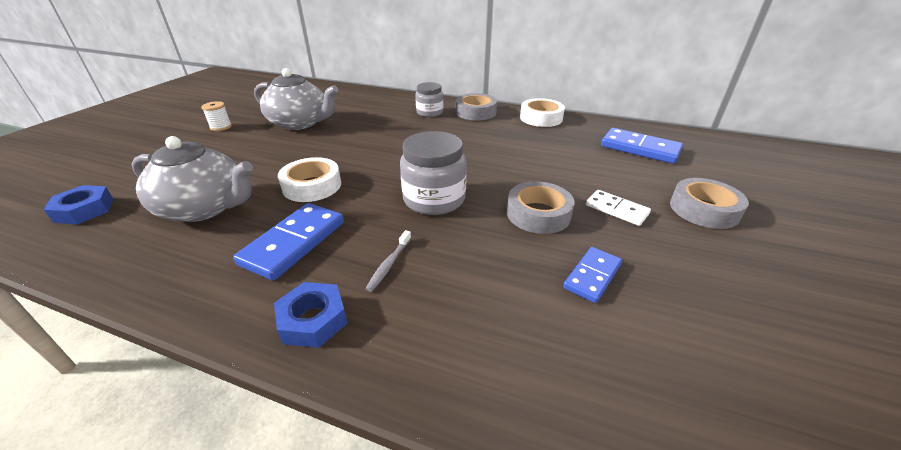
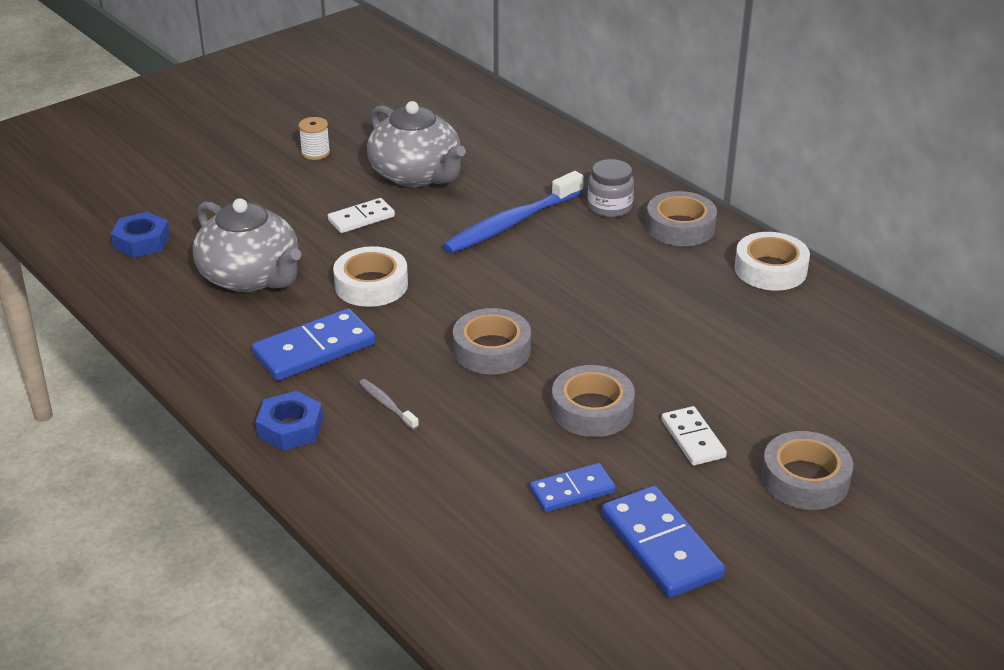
camera: 30 degrees right, 0 degrees up
(277, 151) = (361, 218): none -> white domino
(381, 131) = (511, 223): none -> blue toothbrush
(389, 264) = (387, 404): grey toothbrush -> grey toothbrush turned 90 degrees clockwise
(434, 199) = (492, 350): grey jar -> grey tape
(639, 149) = (851, 371): blue domino -> blue domino (660, 546)

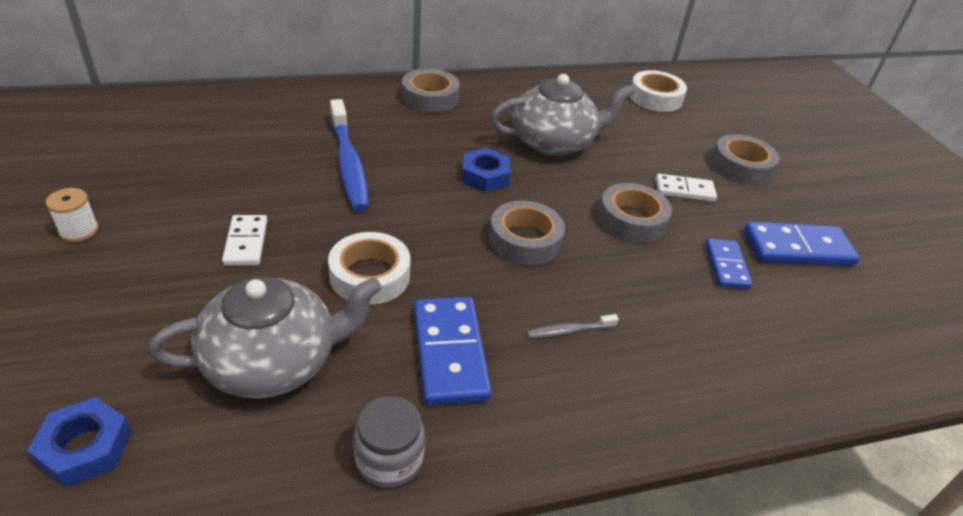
camera: 70 degrees left, 5 degrees up
(290, 428) = (573, 415): blue nut -> blue nut (485, 176)
(416, 175) = (209, 183): grey teapot -> grey teapot (553, 142)
(609, 207) = (373, 113): grey jar -> grey jar (389, 459)
(770, 269) = (511, 88): white tape -> white tape (655, 98)

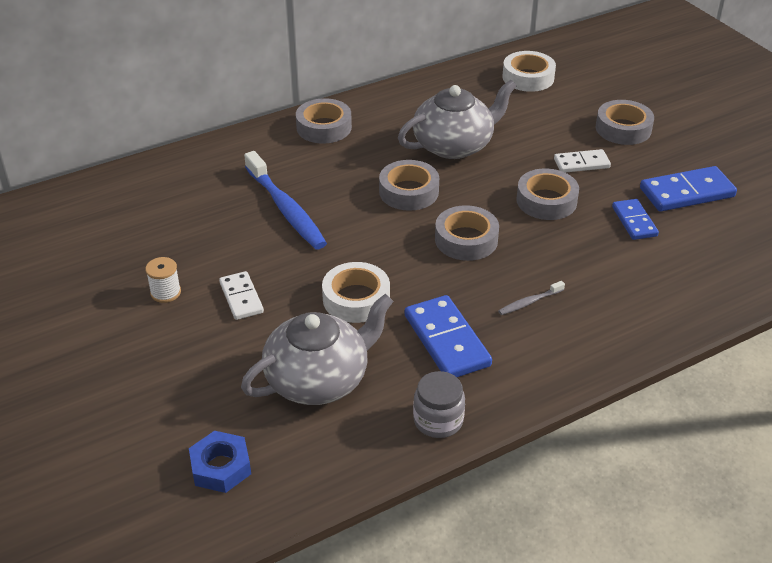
camera: 10 degrees left, 0 degrees up
(79, 231) = (98, 322): white spool -> white spool (165, 292)
(485, 176) = (408, 192): blue nut -> grey tape

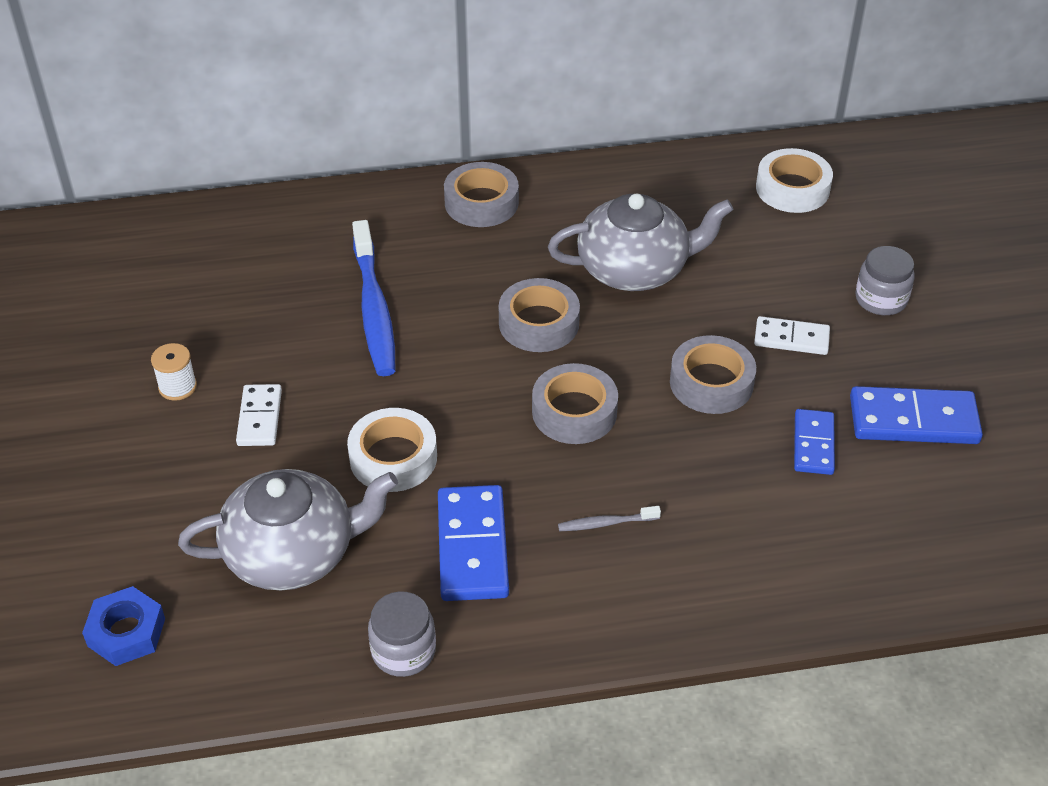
camera: 20 degrees right, 5 degrees up
(623, 129) = (881, 299): grey tape -> grey jar

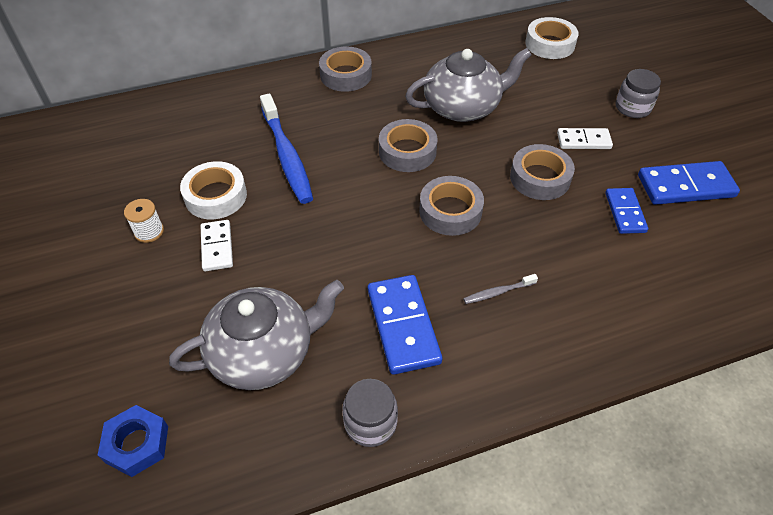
camera: 10 degrees left, 5 degrees up
(393, 458) = (326, 264): white tape -> white tape (216, 196)

